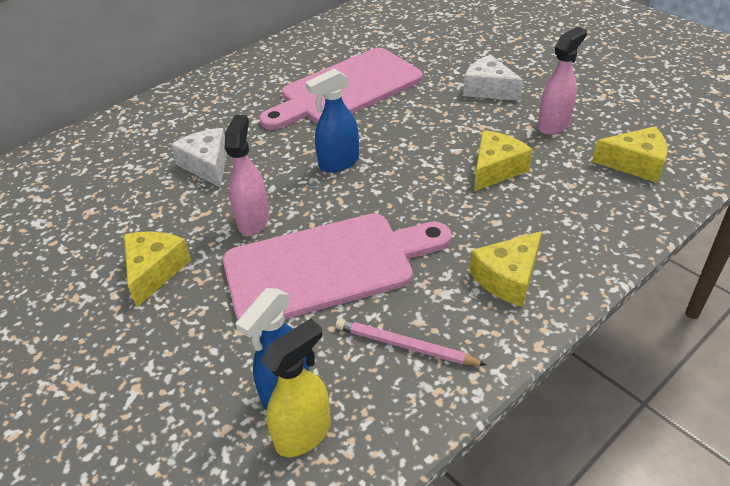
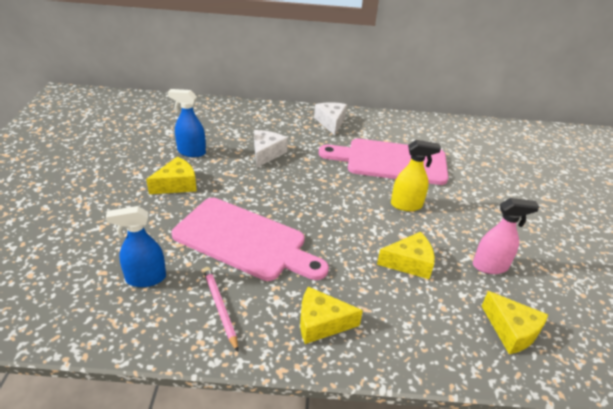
camera: 40 degrees right, 5 degrees down
(253, 220) = (247, 193): pink spray bottle -> none
(304, 433) = (123, 303): yellow spray bottle -> yellow spray bottle (406, 205)
(338, 163) = (327, 196): blue spray bottle -> blue spray bottle (191, 152)
(488, 89) = (479, 216): white cheese -> white cheese (331, 122)

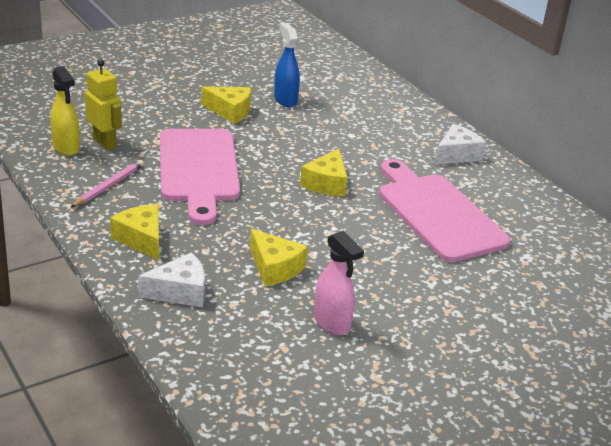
camera: 55 degrees right, 5 degrees down
(145, 278) = (105, 143): blue spray bottle -> yellow robot
(266, 153) = (340, 137): white cheese -> white cheese (180, 292)
(406, 205) = (368, 244): yellow spray bottle -> yellow spray bottle (66, 148)
(511, 331) = (245, 355): yellow cheese -> yellow cheese (326, 183)

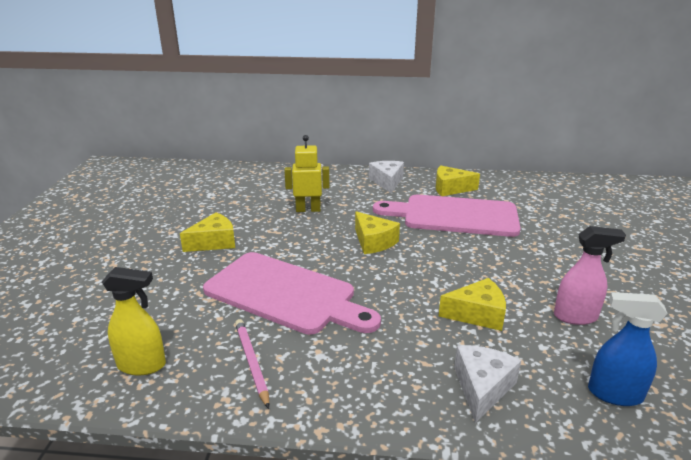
camera: 50 degrees left, 5 degrees down
(105, 143) = (169, 333): yellow robot -> yellow robot (308, 209)
(141, 239) = (371, 378): yellow cheese -> yellow cheese (450, 188)
(285, 100) = (233, 212): blue spray bottle -> blue spray bottle (614, 394)

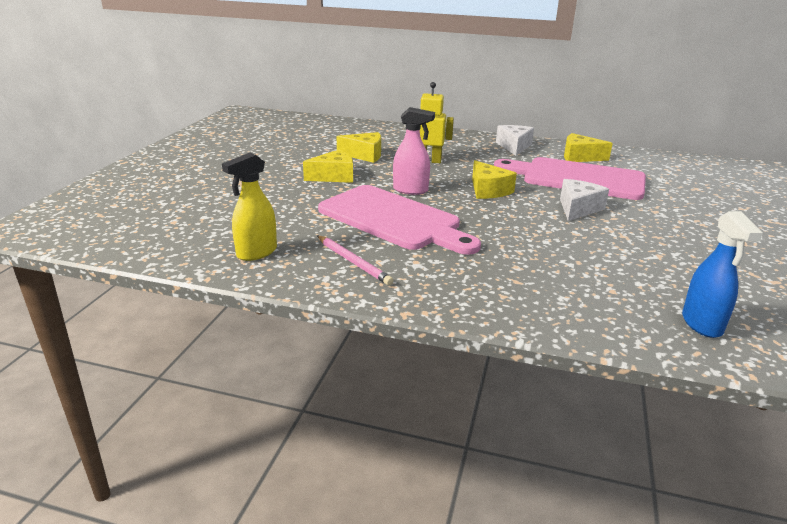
camera: 10 degrees right, 0 degrees up
(142, 365) = (256, 253): yellow spray bottle -> yellow spray bottle turned 120 degrees clockwise
(252, 362) = (353, 262): pink pencil -> pink pencil turned 150 degrees clockwise
(477, 314) = (579, 253): yellow cheese -> yellow cheese (365, 155)
(482, 387) = (568, 304): white cheese -> white cheese (578, 208)
(576, 316) = (682, 265): pink spray bottle -> pink spray bottle (411, 190)
(614, 394) = (702, 324): blue spray bottle -> blue spray bottle turned 120 degrees counterclockwise

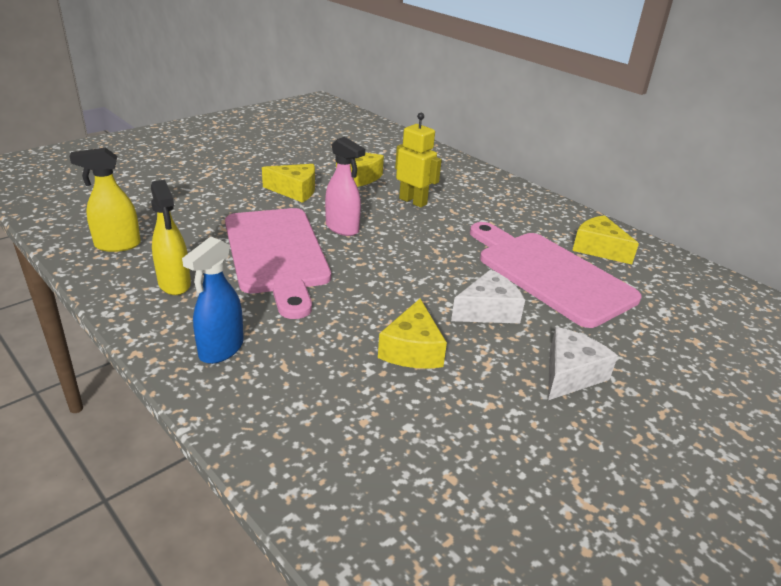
camera: 30 degrees right, 5 degrees up
(353, 262) = (174, 284): pink pencil -> yellow spray bottle
(488, 190) = (421, 254): yellow cheese -> yellow cheese (412, 350)
(514, 146) = (537, 212): white cheese -> white cheese (570, 374)
(702, 324) = (396, 509): blue spray bottle -> blue spray bottle (221, 349)

